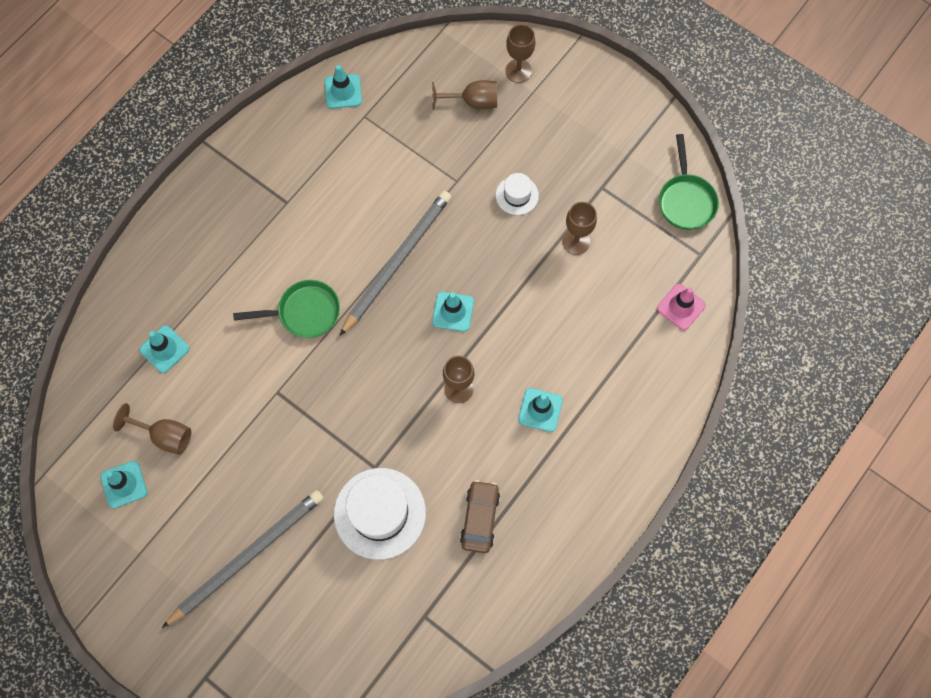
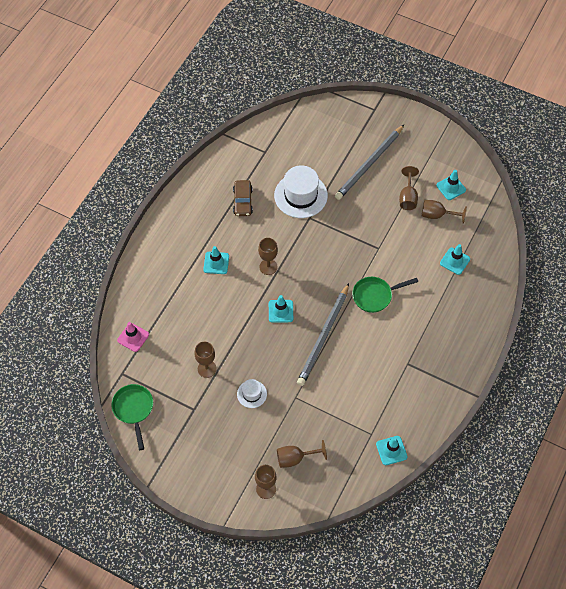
camera: 170 degrees right, 10 degrees down
(201, 478) = (408, 197): none -> brown goblet

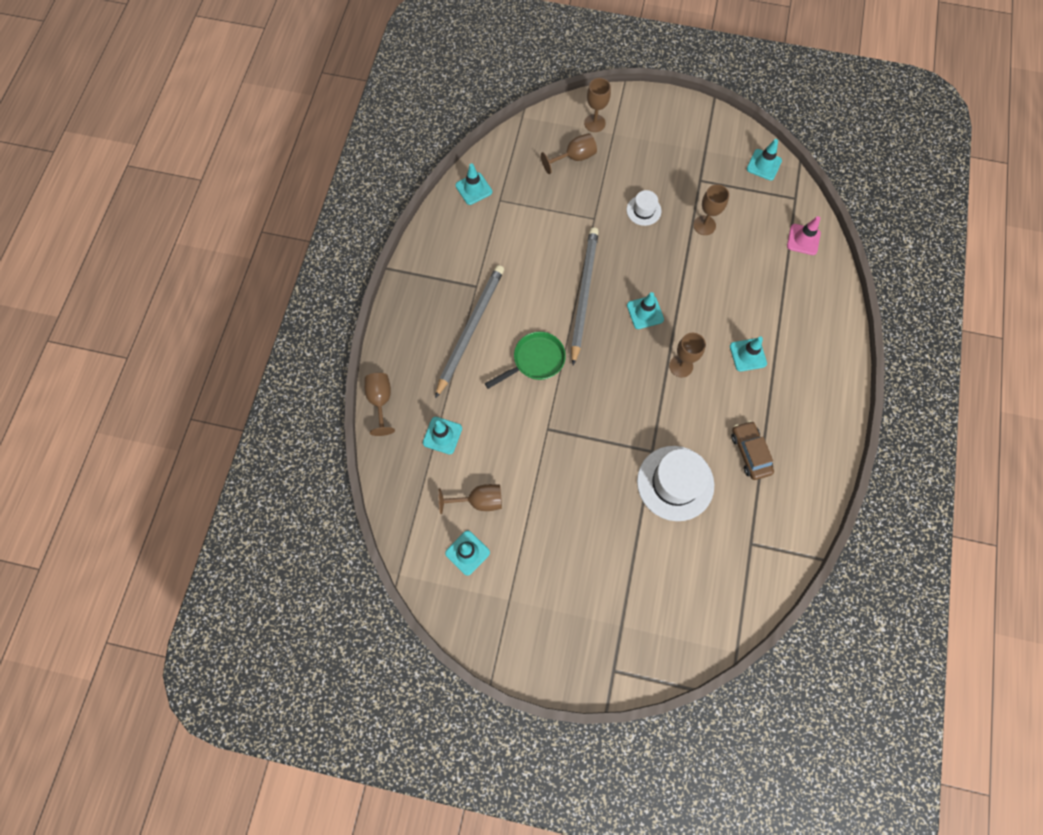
camera: 165 degrees right, 10 degrees up
(134, 409) = (764, 165): green pan -> turquoise traffic cone
(369, 164) = (594, 562): grey pencil -> grey pencil (470, 329)
(408, 197) = (526, 519): brown goblet -> brown goblet (380, 401)

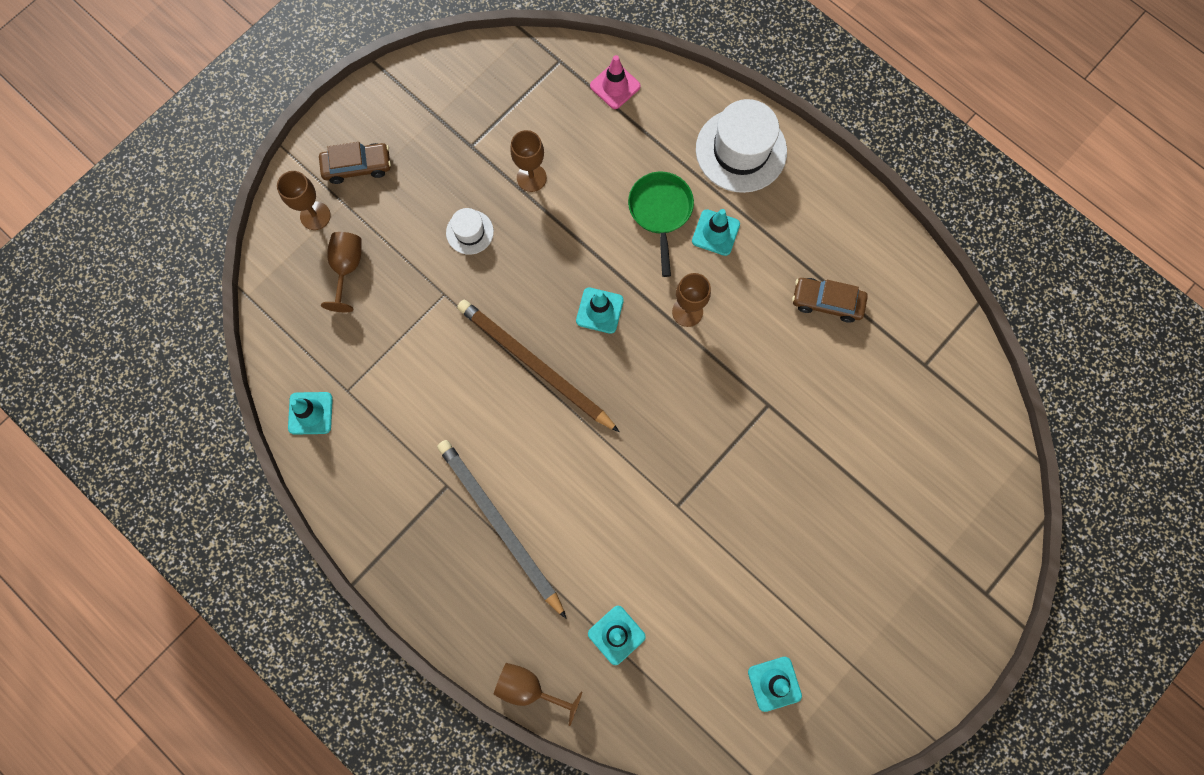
camera: 60 degrees left, 5 degrees up
(479, 501) = (720, 635): brown goblet -> none
(535, 361) = (586, 471): green pan -> green pan (660, 212)
(583, 294) = (534, 365): grey pencil -> brown pencil
(641, 127) = (357, 166): none -> brown car
(675, 483) = (818, 402): white hat -> white hat (741, 150)
(764, 165) = (496, 65): turquoise traffic cone -> none

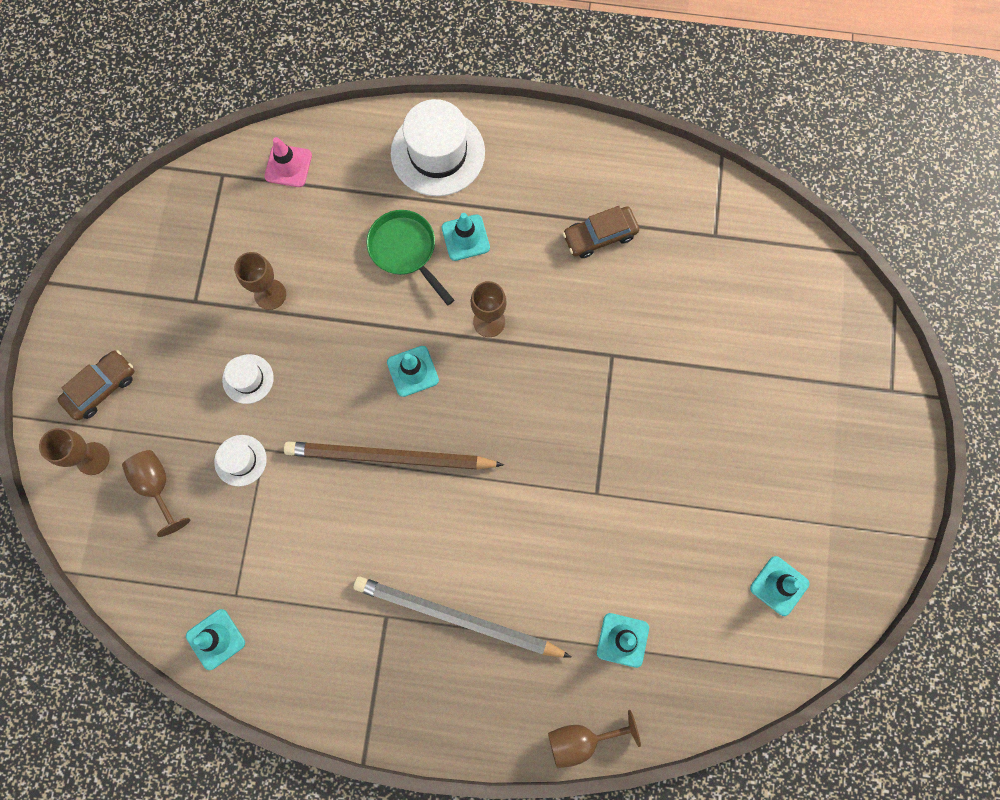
camera: 35 degrees left, 0 degrees up
(421, 291) = (240, 460): none -> white hat

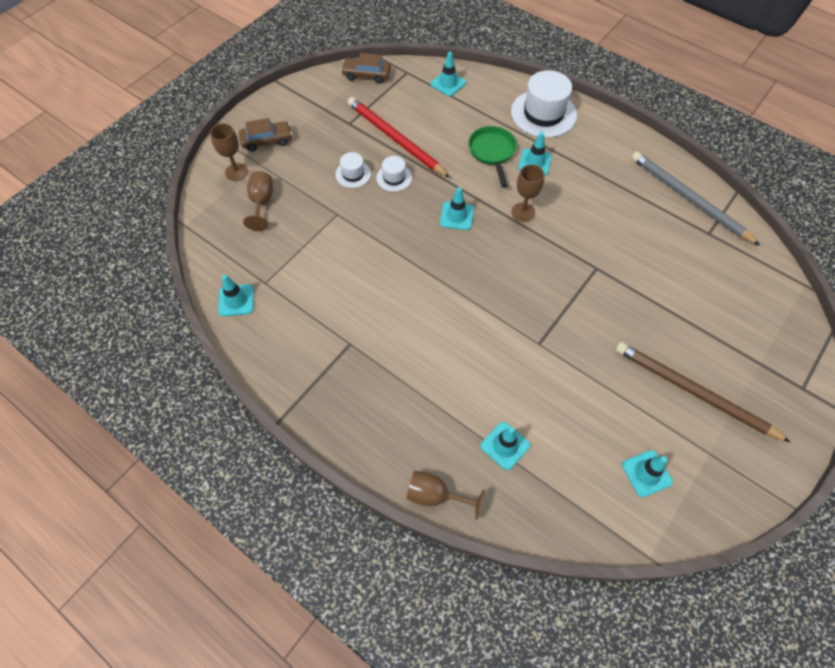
camera: 30 degrees right, 15 degrees down
(240, 460) = (319, 213): white hat -> white hat (394, 178)
(270, 294) = (395, 139): brown goblet -> red pencil
(288, 166) = (448, 83): pink traffic cone -> turquoise traffic cone
(389, 457) = (411, 255): brown pencil -> brown pencil (693, 392)
(457, 617) = (396, 369): grey pencil -> grey pencil (688, 199)
(600, 236) = (625, 199): brown car -> brown car (366, 75)

